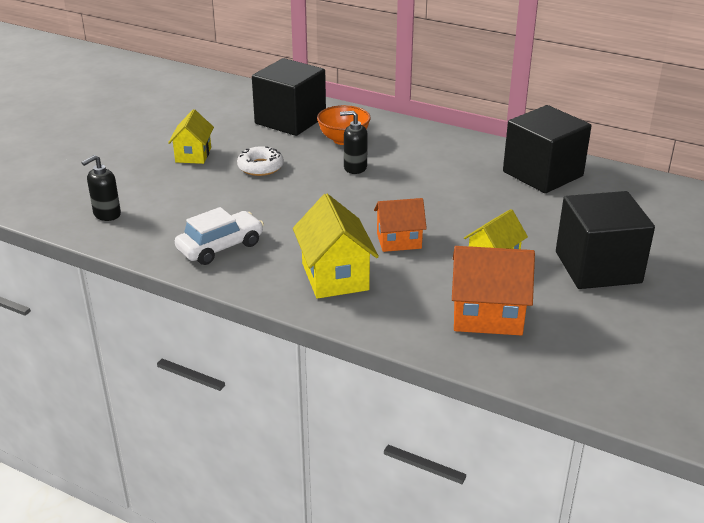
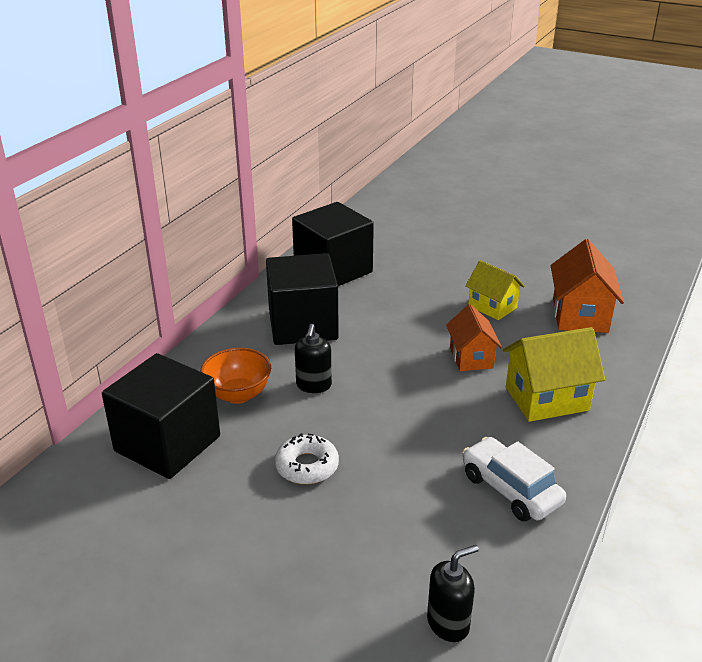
camera: 90 degrees left, 0 degrees up
(107, 214) = (448, 623): black soap dispenser -> black soap dispenser turned 75 degrees counterclockwise
(193, 155) = (263, 541): yellow house -> none
(598, 267) = (492, 260): black cube -> black cube (303, 325)

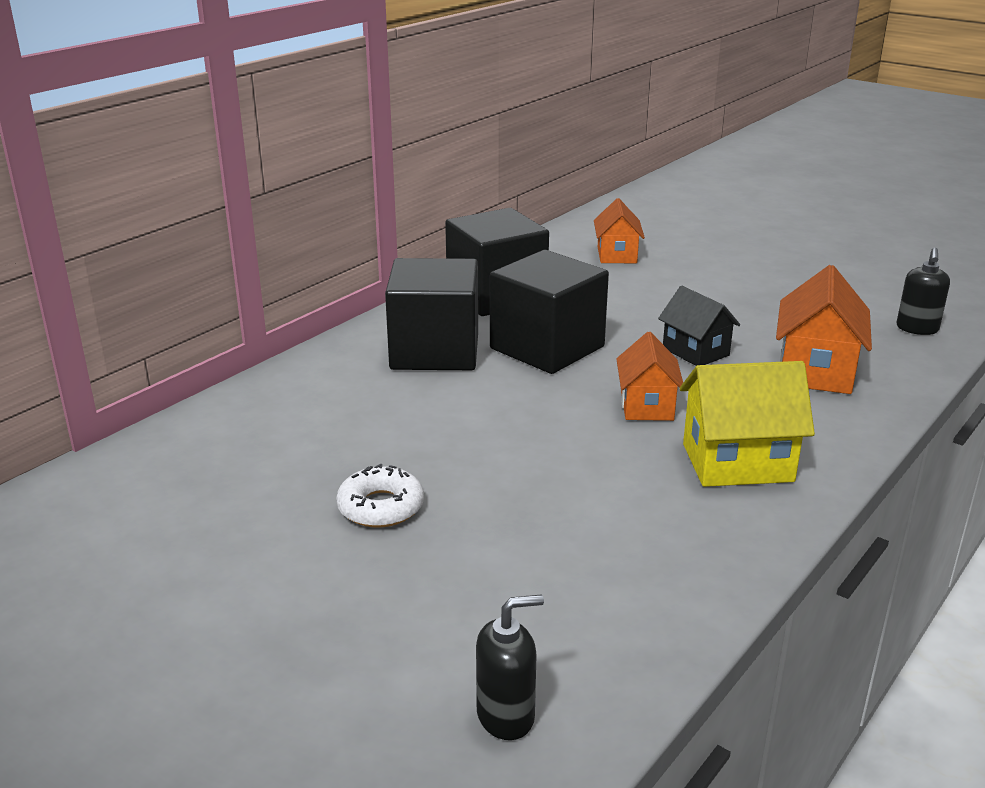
camera: 10 degrees right, 5 degrees down
(167, 444) = (212, 464): black cube -> black cube (547, 348)
(238, 394) = (323, 419): orange bowl -> none
(313, 385) = (424, 418): black soap dispenser -> black soap dispenser (917, 329)
(411, 225) = (617, 255): none -> orange house
(492, 307) = (695, 352): yellow house -> black house
(510, 489) = (650, 564): white car -> none

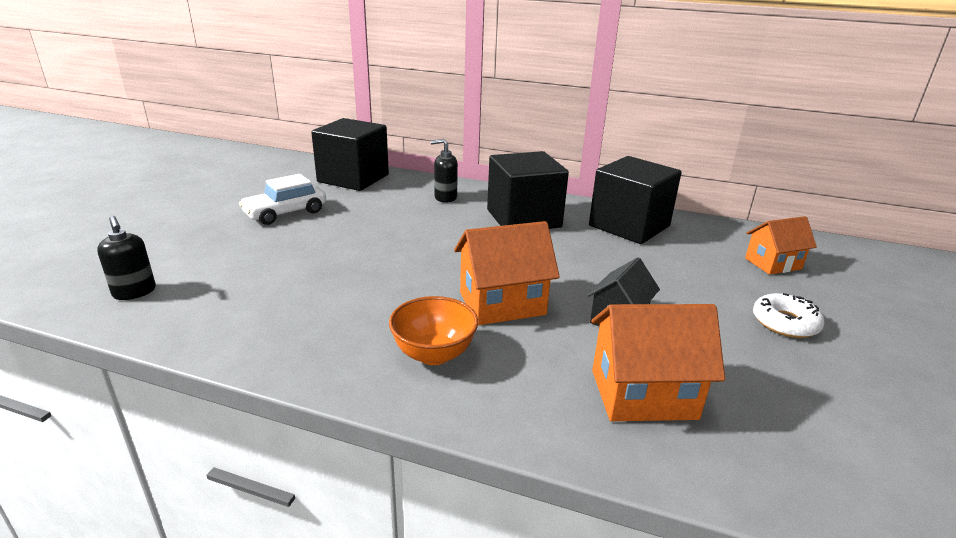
camera: 70 degrees right, 0 degrees up
(274, 547) = (285, 213): none -> white car
(381, 507) = (329, 231): white donut -> white donut (785, 323)
(547, 348) = (564, 254): black cube -> black cube (353, 178)
(647, 406) = (502, 304): orange house -> orange house, size x1.51
(737, 462) = (434, 354): yellow house -> orange bowl
(917, 329) = (847, 483): black soap dispenser -> black soap dispenser (445, 198)

